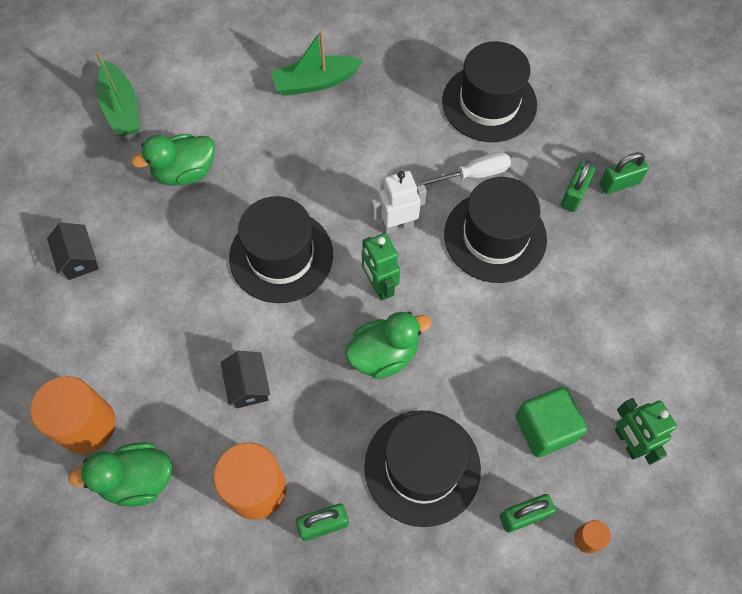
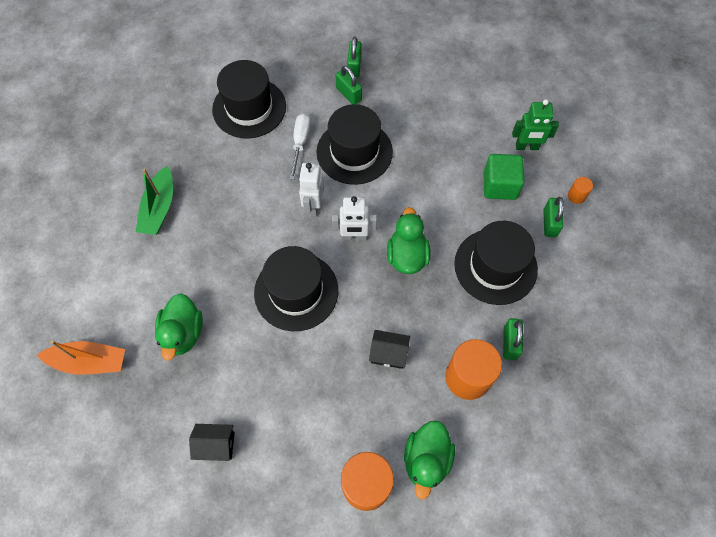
camera: 65 degrees left, 0 degrees up
(121, 108) = (89, 362): green boat -> orange boat
(379, 286) = (354, 237): green robot -> white robot

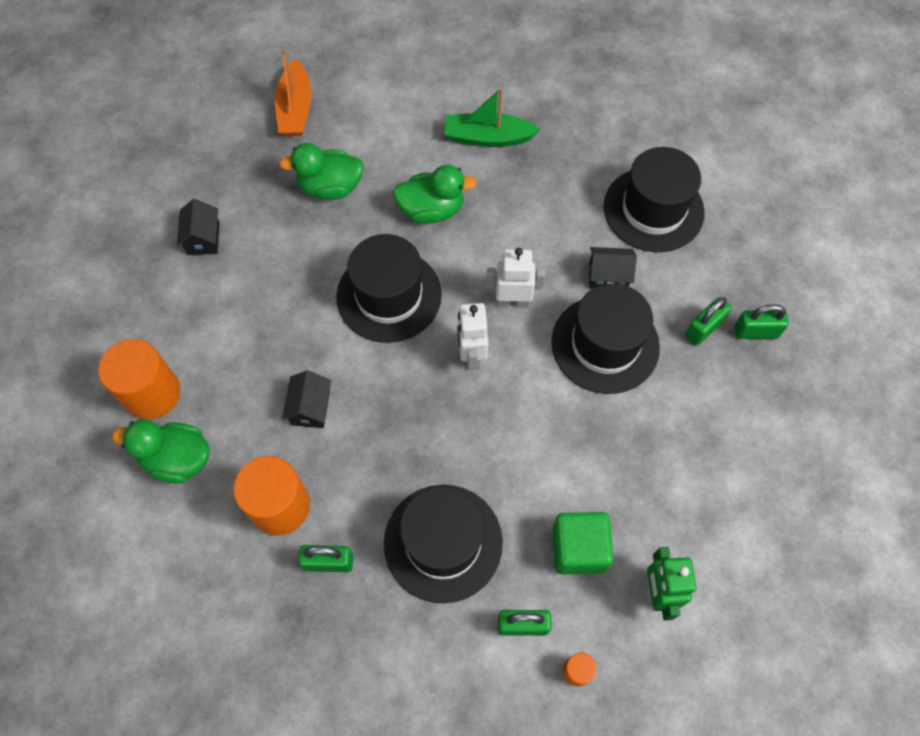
camera: 85 degrees right, 0 degrees up
(300, 143) = (608, 276): white screwdriver -> black house
(407, 256) = (449, 422): green duck -> green duck (432, 210)

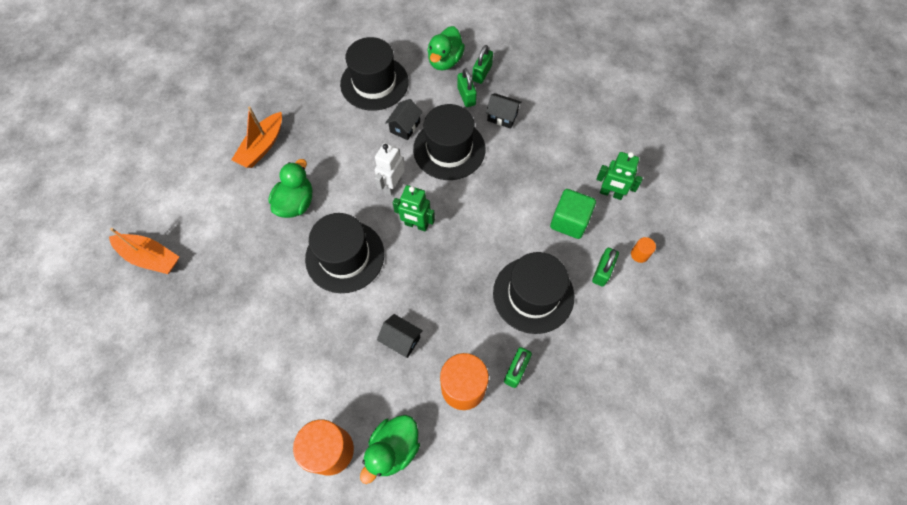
camera: 65 degrees left, 0 degrees up
(203, 238) = (220, 366): black house -> black house (502, 117)
(330, 187) = (235, 260): green duck -> green duck (445, 61)
(471, 355) = (416, 225): white robot -> green robot
(487, 137) = (262, 146): green boat -> orange boat

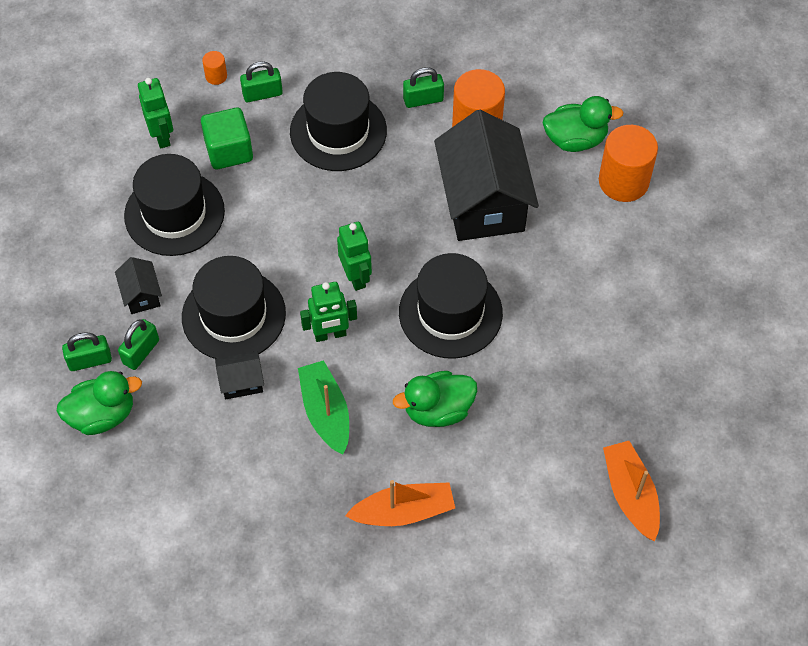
camera: 130 degrees left, 5 degrees down
(349, 151) = (325, 412): none -> green boat
(374, 83) = (204, 467): black hat -> black hat (174, 213)
(392, 185) = (330, 334): white robot -> green robot
(401, 340) = (483, 201): black house -> black house, size x2.33

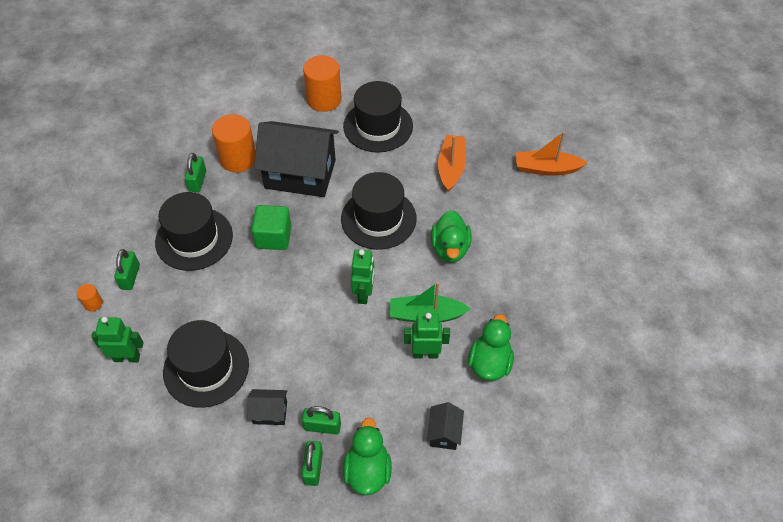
camera: 70 degrees left, 5 degrees down
(141, 352) = (322, 426): green padlock -> green padlock turned 45 degrees counterclockwise
(229, 151) = (169, 314): green cube -> green cube (273, 237)
(233, 315) = (319, 351): black hat -> black hat (378, 126)
(241, 382) = (379, 362): black house -> black house (444, 433)
(356, 277) = (324, 264): green robot -> green robot (425, 354)
(403, 511) = (519, 291): orange boat -> orange boat (451, 167)
(575, 139) = (279, 112): green duck -> green duck (489, 363)

